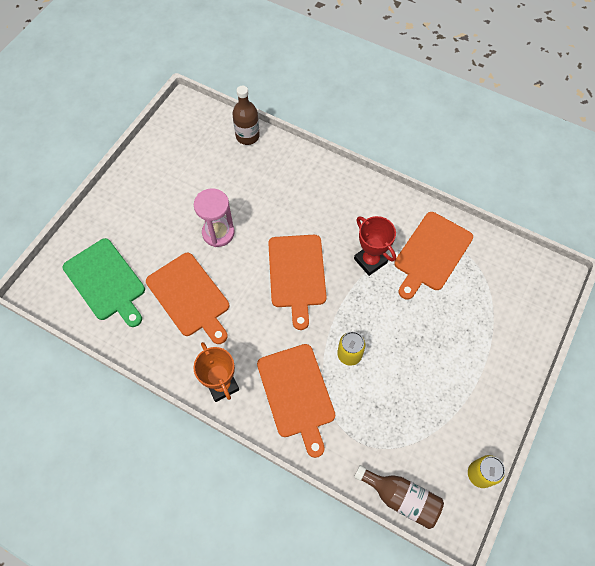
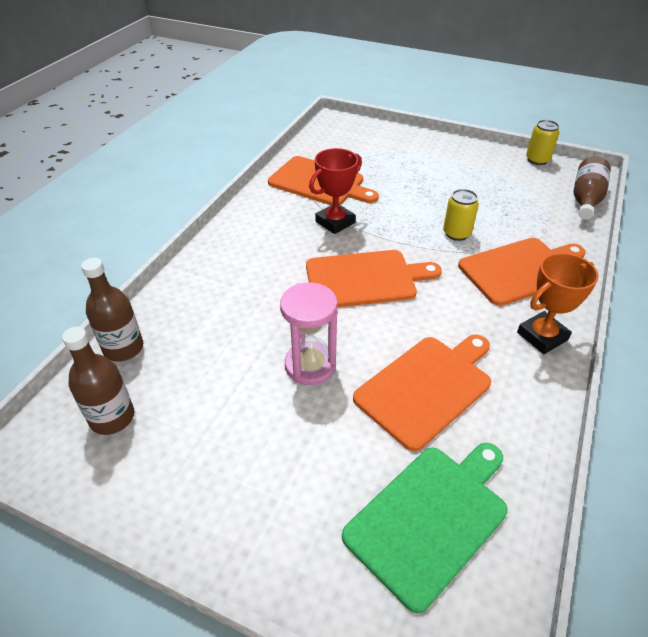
camera: 95 degrees left, 20 degrees down
(197, 138) = (112, 417): none -> brown bottle

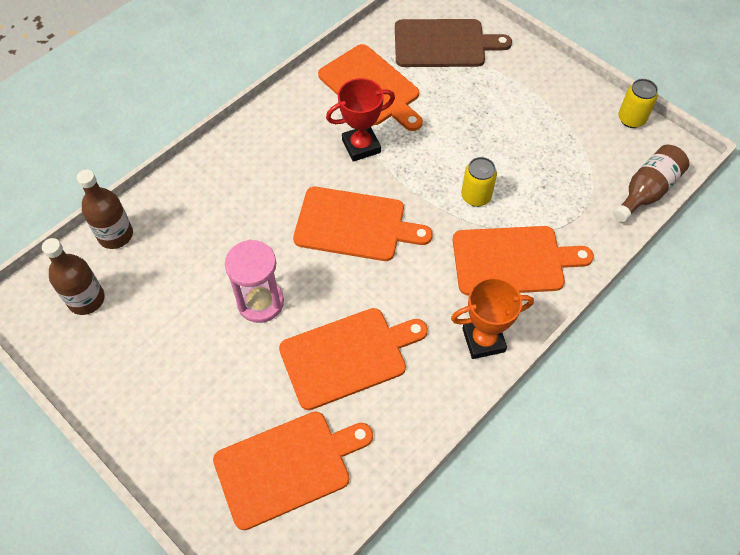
camera: 20 degrees right, 15 degrees up
(361, 145) = (444, 44): none -> brown cutting board
(430, 518) = (288, 467): green cutting board -> orange cutting board

